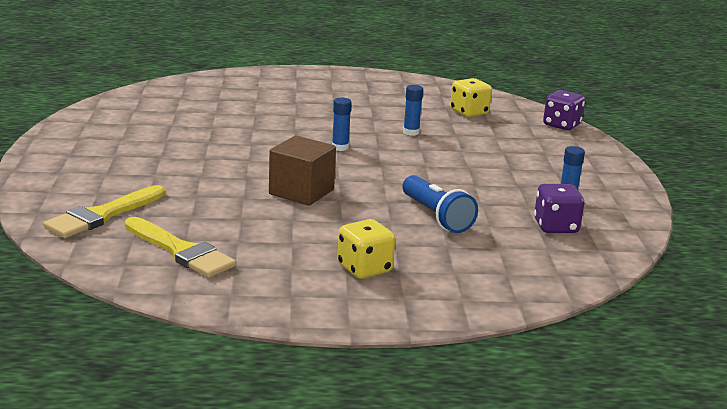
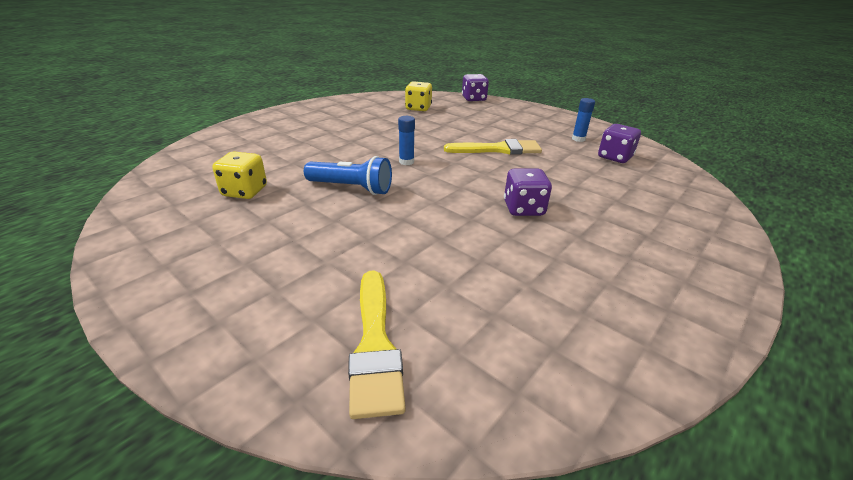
camera: 45 degrees left, 10 degrees up
(180, 251) = (521, 331): yellow brush -> yellow brush (498, 149)
(301, 192) = (463, 209): brown cube -> none
(348, 212) = (523, 209): none -> purple dice
(364, 269) = (635, 248): yellow dice -> yellow dice (244, 191)
(411, 132) = (420, 133): blue glue stick -> none
(436, 217) = (565, 183): blue flashlight -> blue flashlight (352, 188)

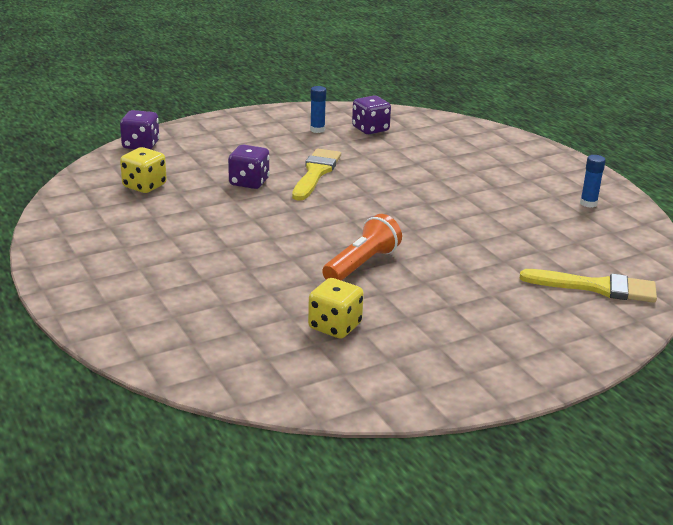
camera: 70 degrees left, 5 degrees down
(352, 188) = (362, 264): blue flashlight -> orange flashlight
(406, 162) = (315, 225): blue glue stick -> blue glue stick (588, 203)
(523, 209) = (445, 195): purple dice -> purple dice (249, 182)

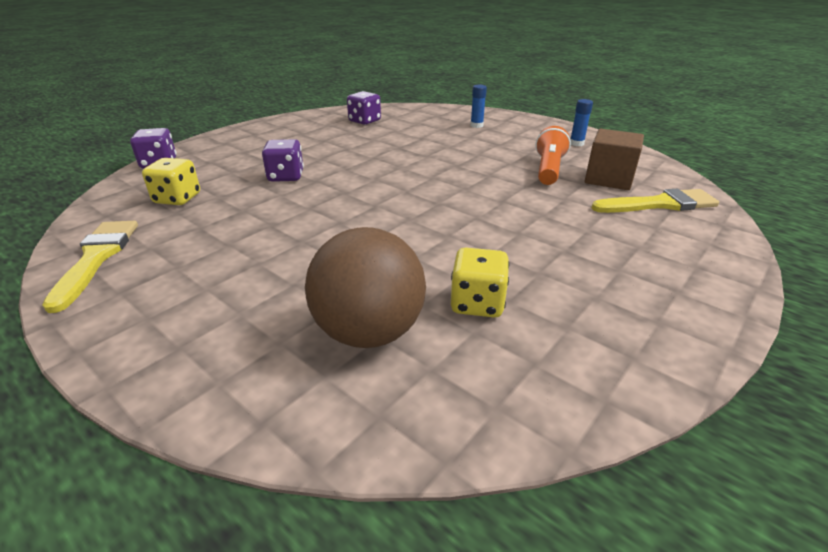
camera: 20 degrees left, 5 degrees up
(239, 325) = (369, 332): none -> brown ball
(315, 173) = (343, 159): yellow brush -> yellow brush (96, 258)
(317, 130) = (321, 128): blue glue stick -> blue glue stick (476, 125)
(362, 264) = (448, 229): orange flashlight -> orange flashlight (548, 169)
(575, 251) = (608, 179): none -> brown cube

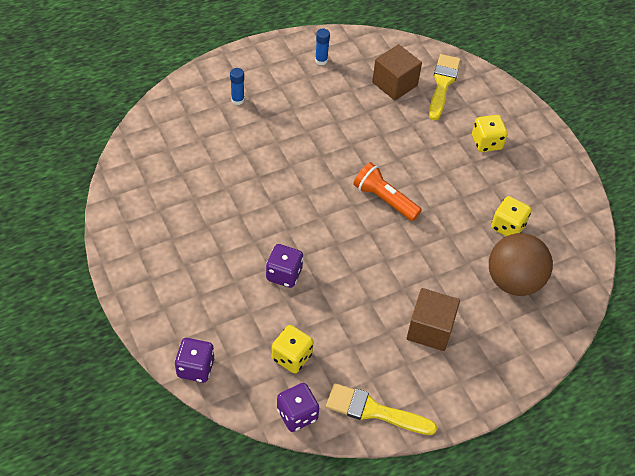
camera: 70 degrees left, 20 degrees up
(239, 273) = (430, 329): none -> brown cube
(364, 121) = (168, 177): purple dice -> purple dice (297, 414)
(548, 169) = (361, 106): orange flashlight -> orange flashlight (384, 199)
(614, 253) = (486, 142): none -> yellow dice

